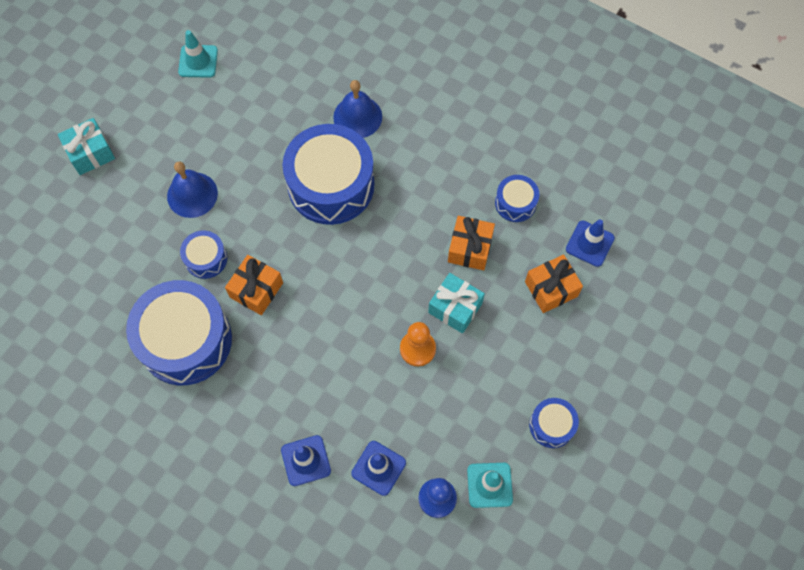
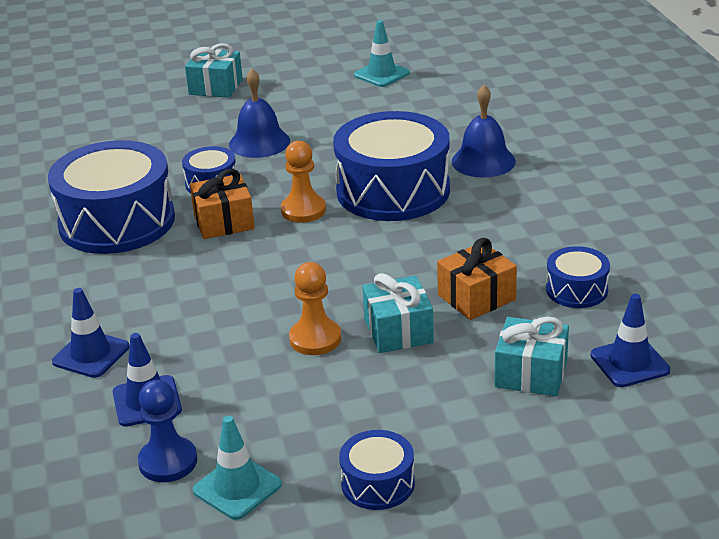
camera: 45 degrees right, 35 degrees down
(295, 243) = (303, 210): none -> orange pawn
(551, 289) = (531, 374): orange gift -> turquoise gift

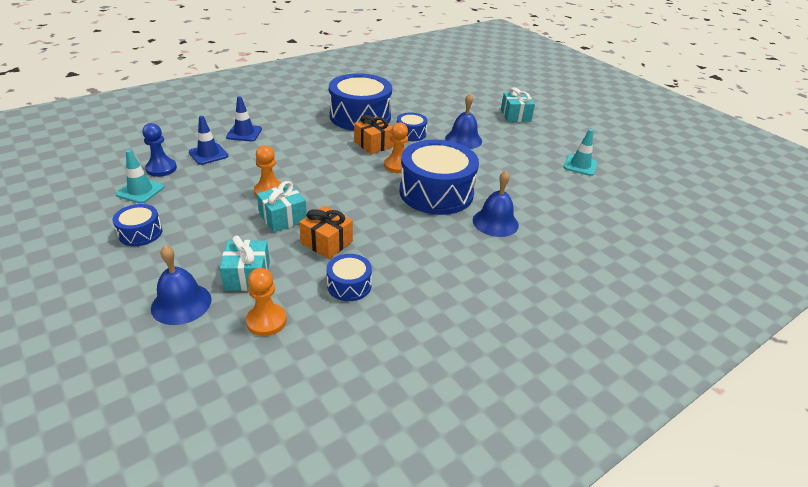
camera: 65 degrees right, 5 degrees up
(574, 437) = (181, 303): none -> blue bell
(629, 363) = (266, 321): blue traffic cone -> orange pawn

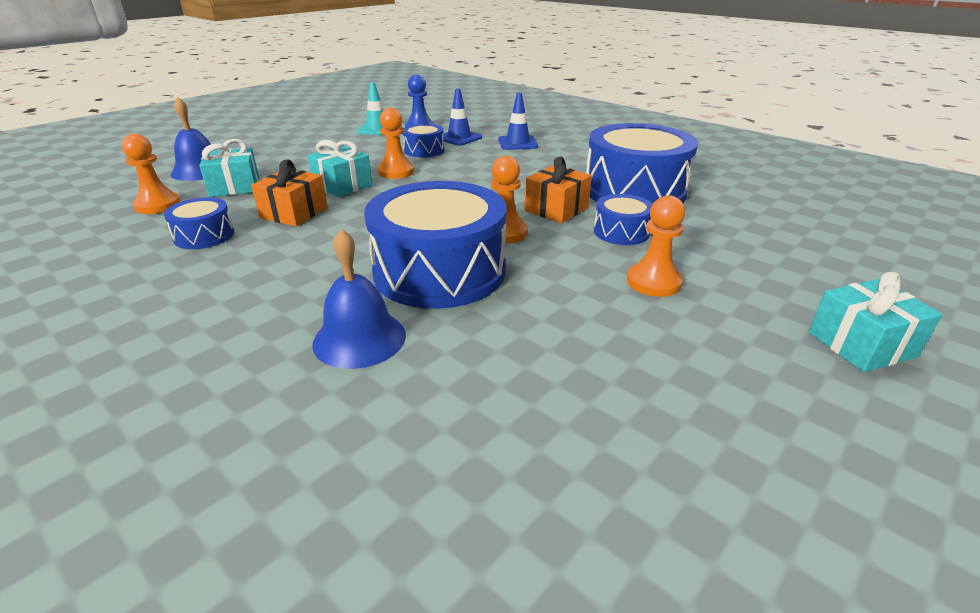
camera: 80 degrees right, 5 degrees down
(140, 233) = (309, 141): blue drum -> blue drum (424, 150)
(463, 139) = (653, 282): blue bell -> orange pawn
(580, 165) = (695, 482): turquoise traffic cone -> none

